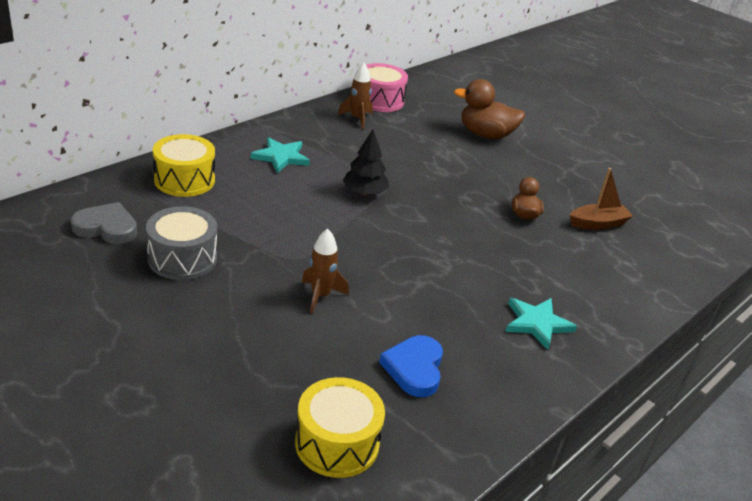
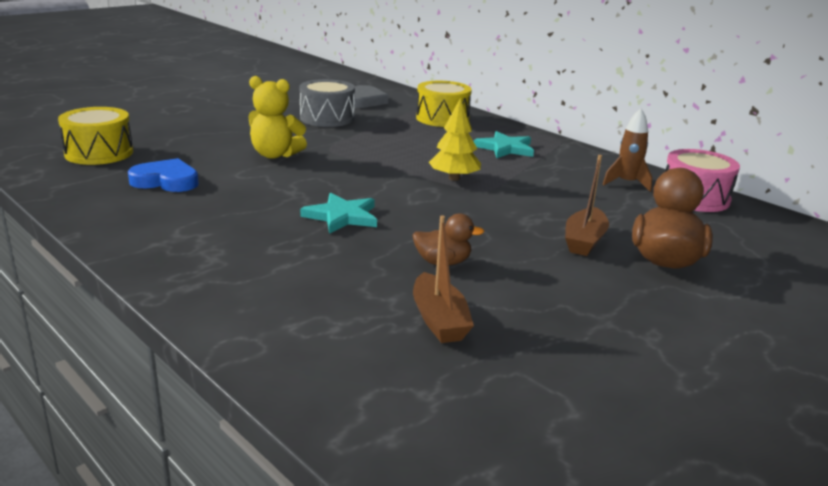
camera: 95 degrees right, 10 degrees down
(320, 296) = (275, 155): brown rocket -> yellow teddy bear
(364, 193) = (454, 178): black tree -> yellow tree
(469, 156) = (584, 241): none -> brown boat
(537, 323) = (210, 241): turquoise star -> turquoise star (342, 216)

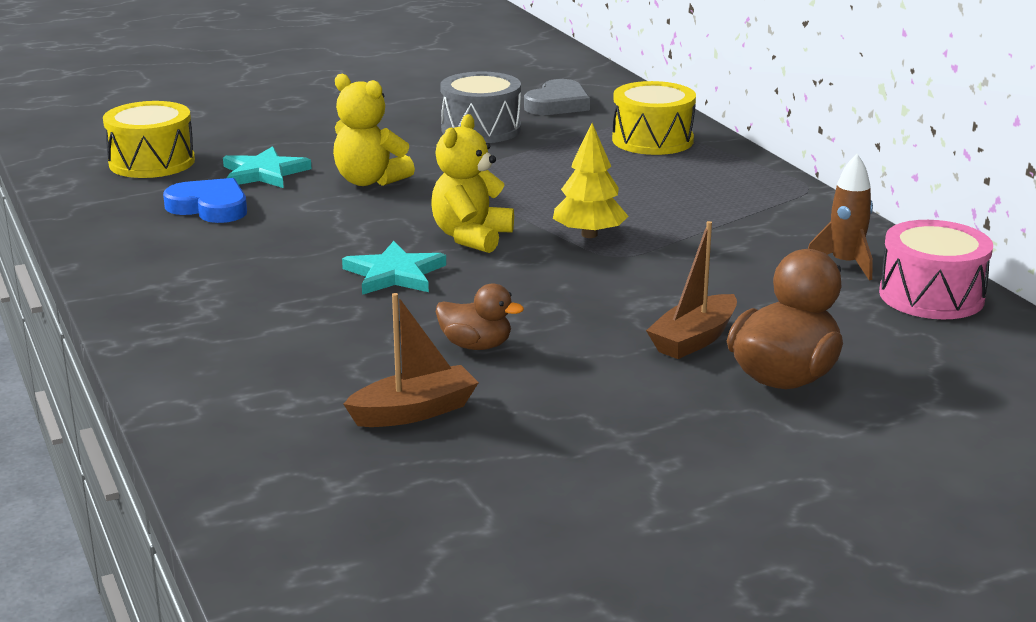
camera: 20 degrees right, 0 degrees up
(376, 186) = (471, 237): none -> yellow teddy bear
(439, 320) = (414, 412): brown boat -> brown boat turned 120 degrees counterclockwise
(505, 148) = (707, 195): turquoise star -> turquoise star (264, 173)

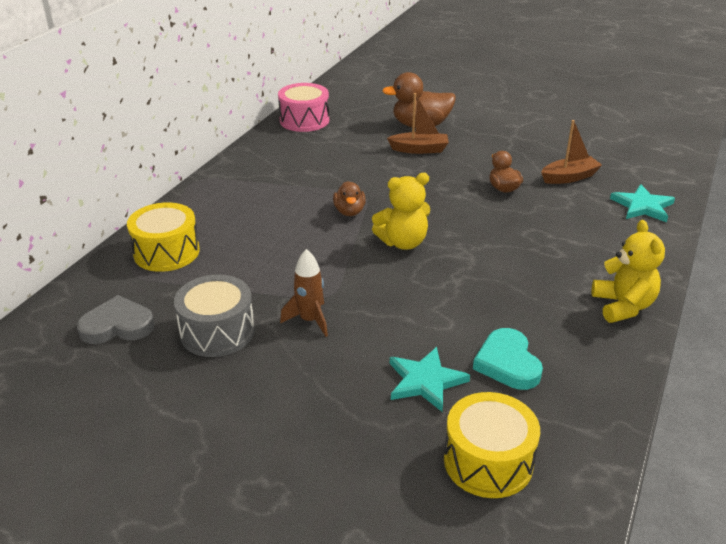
camera: 130 degrees left, 10 degrees up
(210, 207) = (507, 363): blue heart -> turquoise heart
(369, 181) = (376, 323): yellow teddy bear -> yellow teddy bear (622, 306)
(394, 274) = (478, 242): turquoise star -> turquoise star (642, 206)
(414, 412) = (569, 177): brown boat -> brown boat turned 135 degrees clockwise
(589, 235) = (349, 211): yellow tree -> brown duck
(845, 264) = (295, 143): brown rocket -> brown rocket (310, 320)

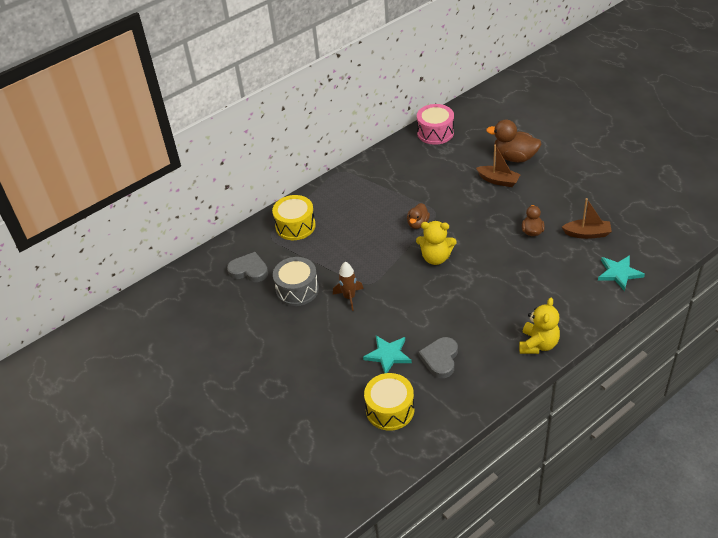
camera: 30 degrees right, 10 degrees up
(507, 363) = (440, 359): turquoise heart -> grey heart

